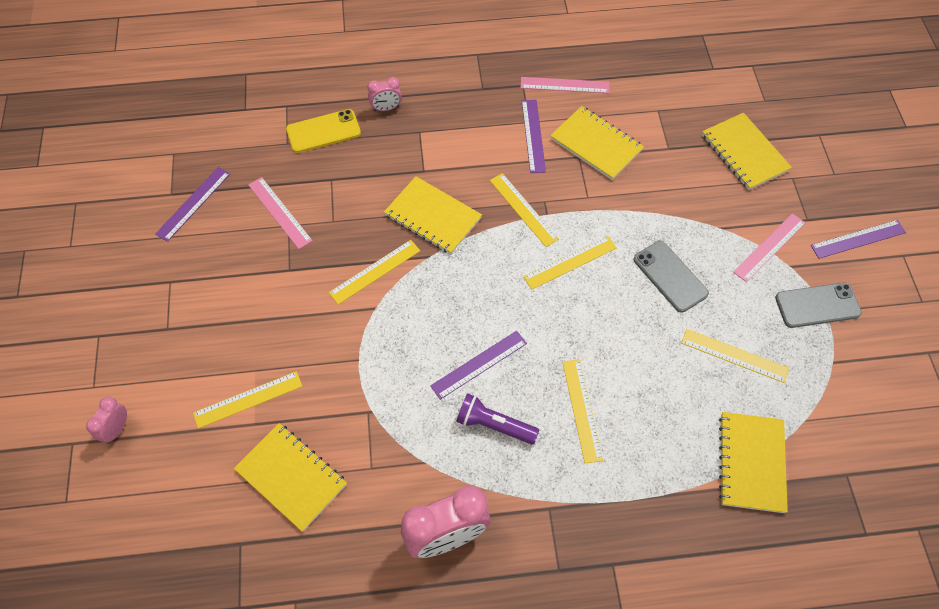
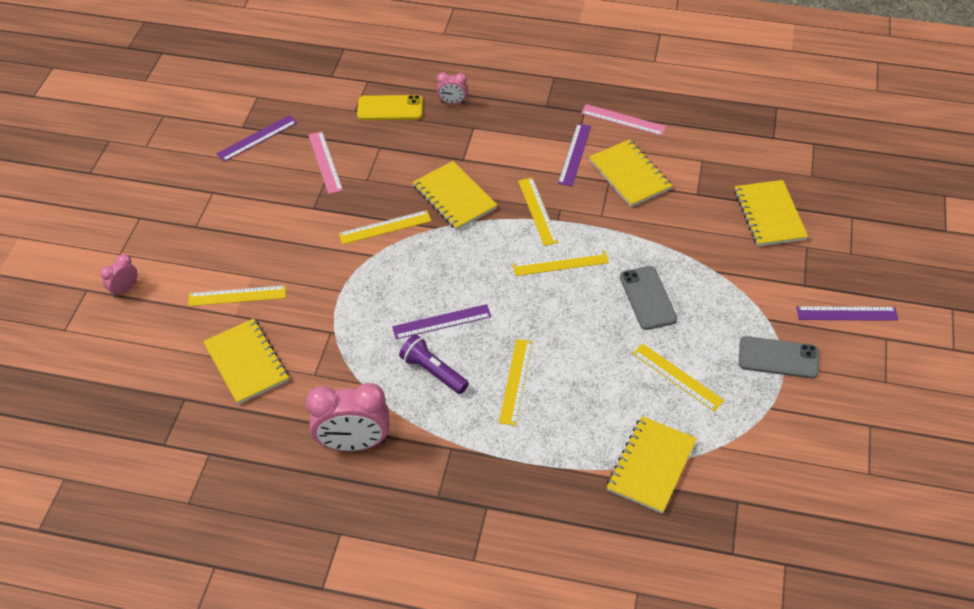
camera: 20 degrees right, 10 degrees down
(769, 247) = (755, 298): pink ruler -> none

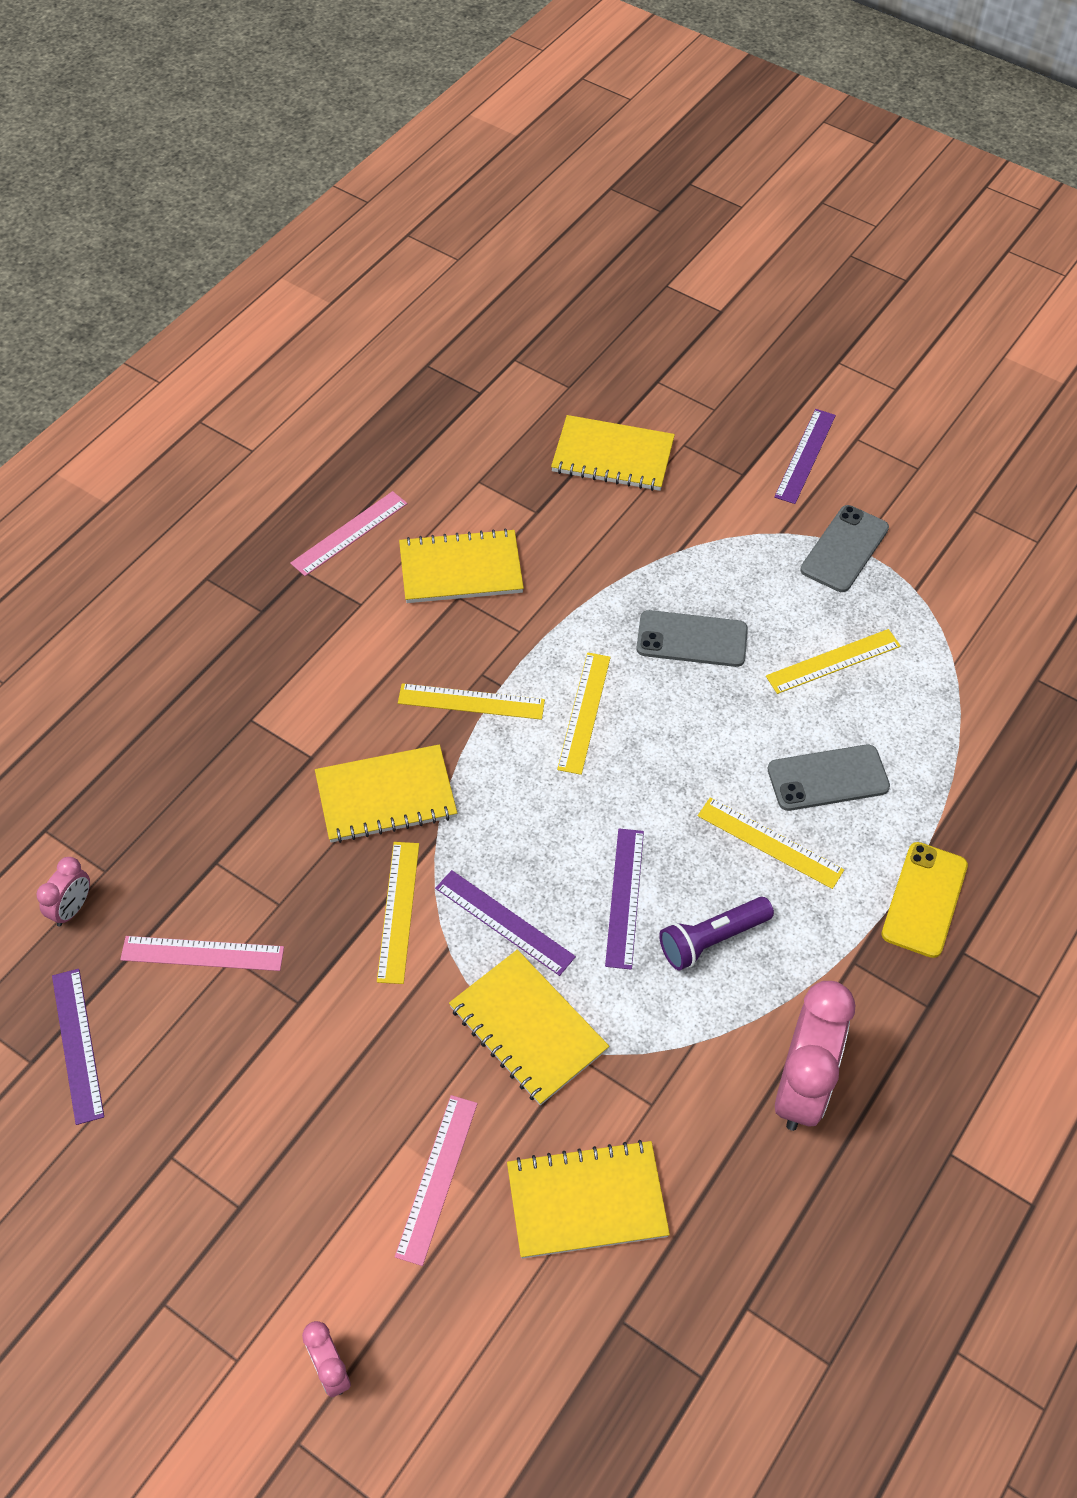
camera: 70 degrees left, 5 degrees up
(237, 296) = (437, 1178): yellow ruler -> pink ruler
(390, 108) = (133, 818): yellow phone -> yellow phone (924, 900)
(452, 102) = (177, 727): pink clock -> pink clock (72, 909)
(574, 154) = (384, 615): purple ruler -> purple ruler (504, 922)
(581, 398) = (828, 778): none -> grey phone
(651, 466) = (958, 744): yellow notebook -> yellow notebook (528, 1029)

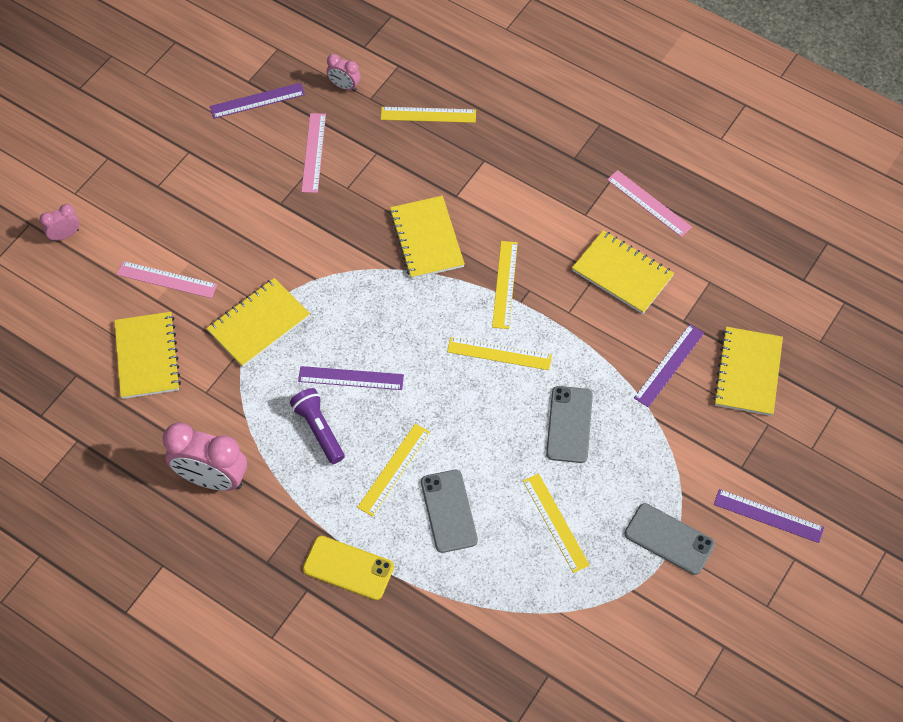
camera: 90 degrees right, 5 degrees up
(398, 911) = (341, 250): yellow ruler -> yellow ruler (428, 115)
(461, 569) = (622, 273): yellow notebook -> yellow notebook turned 45 degrees counterclockwise
(504, 922) = (333, 309): purple ruler -> purple ruler (669, 365)

